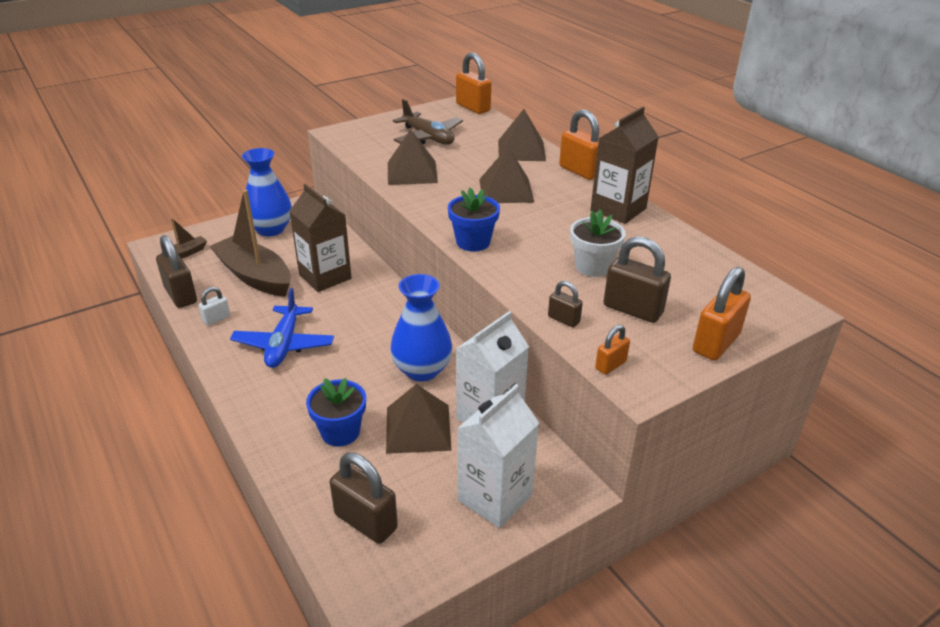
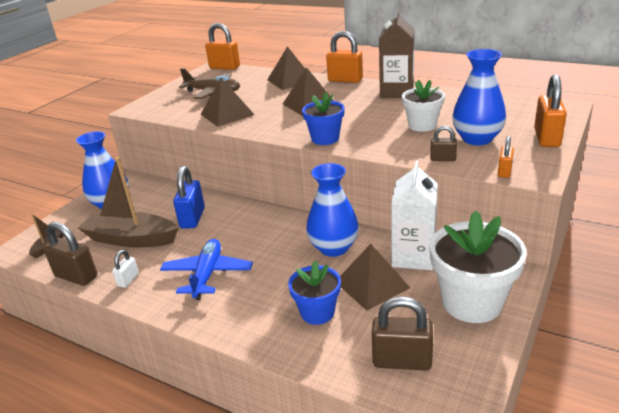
camera: 25 degrees left, 5 degrees down
(284, 345) = (207, 275): blue plane -> blue plane turned 150 degrees counterclockwise
(325, 277) = (192, 218): brown carton -> blue padlock
(495, 497) = (471, 302): white carton -> white flower pot
(632, 309) = (477, 139): brown padlock -> blue vase

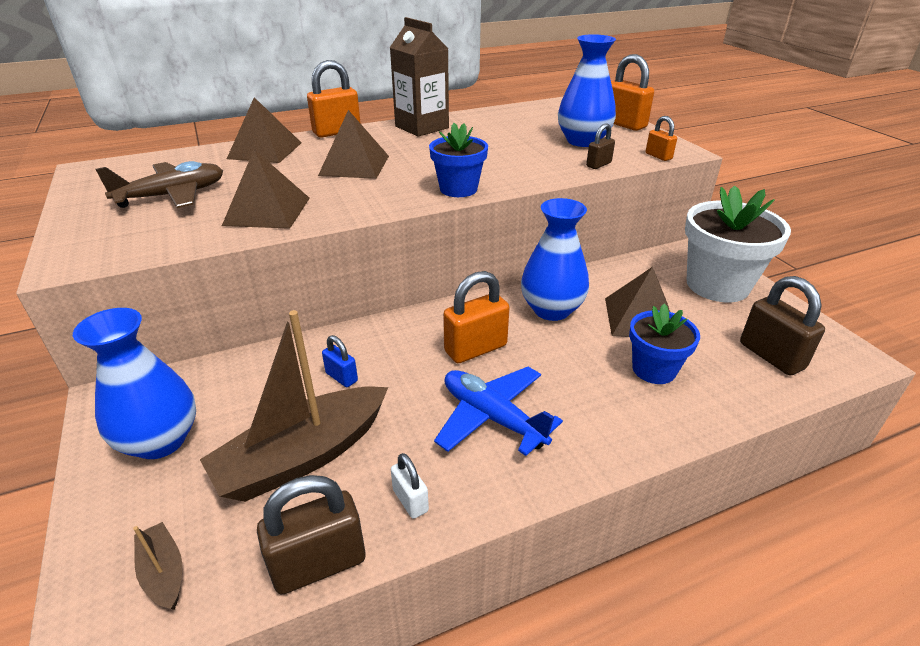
camera: 55 degrees left, 5 degrees up
(192, 218) = (341, 377): blue padlock -> blue padlock, size x0.54
(224, 67) = (113, 164): orange padlock -> orange padlock (475, 349)
(402, 361) = (771, 356): brown padlock -> brown padlock turned 75 degrees counterclockwise
(413, 256) = (620, 278): white carton -> none
(422, 125) = (517, 146): white flower pot -> none

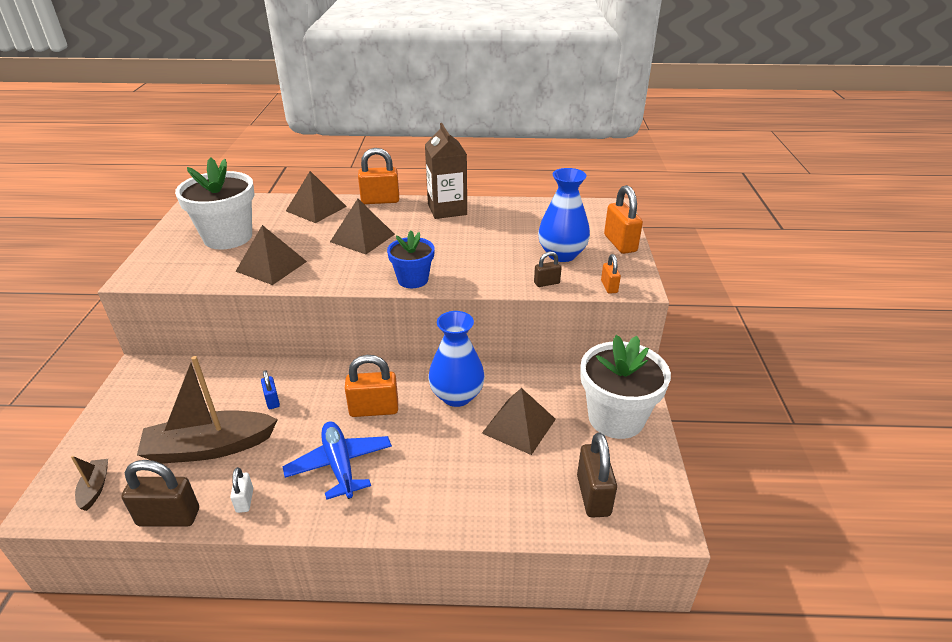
camera: 25 degrees right, 0 degrees up
(160, 440) = (145, 407): blue vase -> none
(173, 195) = (228, 237): brown plane -> white flower pot
(654, 369) = (486, 472): blue flower pot -> none

